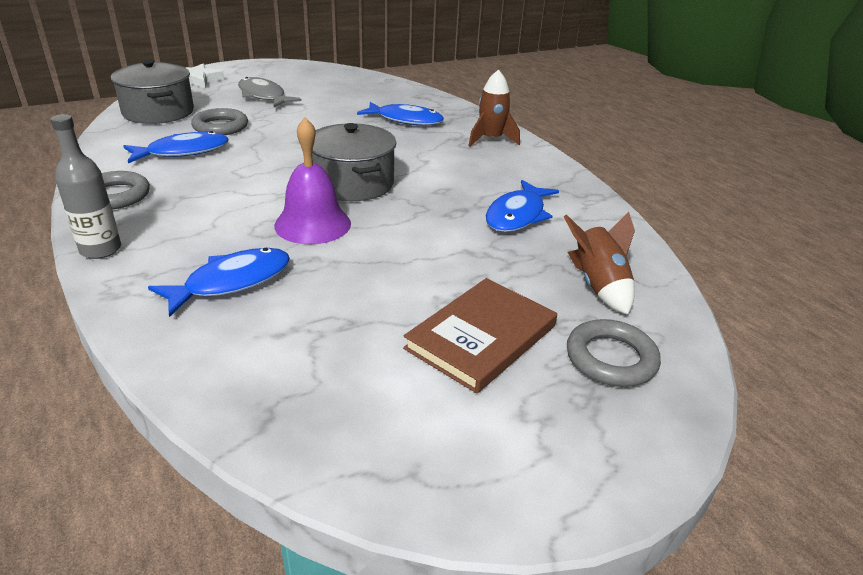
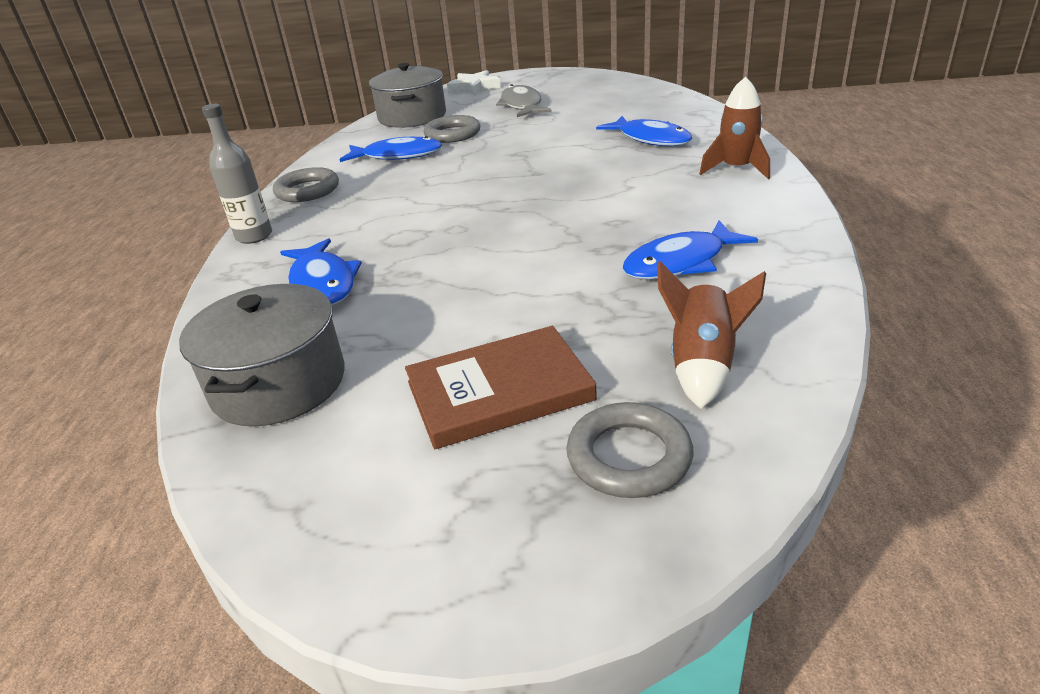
camera: 35 degrees right, 0 degrees up
(232, 282) = (323, 283): blue fish -> blue fish turned 75 degrees clockwise
(312, 224) = (445, 239): purple bell -> none
(352, 183) = (524, 203): grey pot -> grey pot (278, 384)

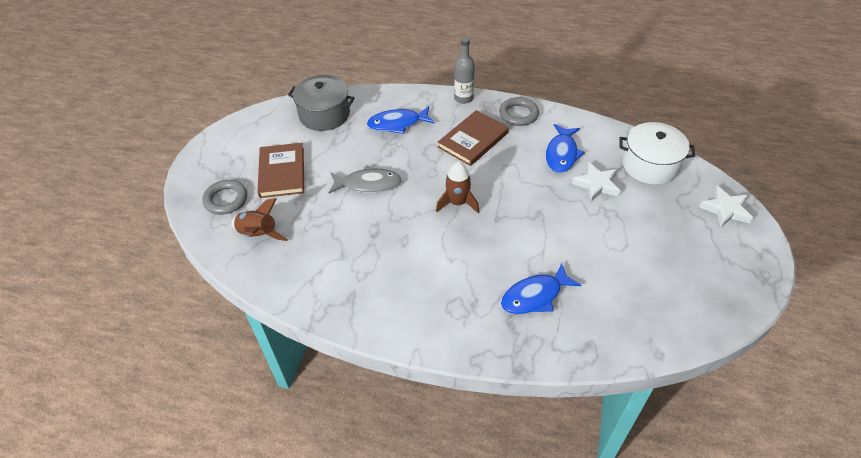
camera: 100 degrees right, 15 degrees up
(370, 211) = (473, 140): none -> brown book
(412, 117) = (650, 165): grey pot -> white pot
(452, 134) = (596, 184): grey ring -> white star
(522, 105) = (656, 234): grey fish -> grey fish (368, 184)
(680, 262) = (342, 254): blue fish -> none
(736, 169) = (451, 326): brown rocket -> brown rocket (457, 203)

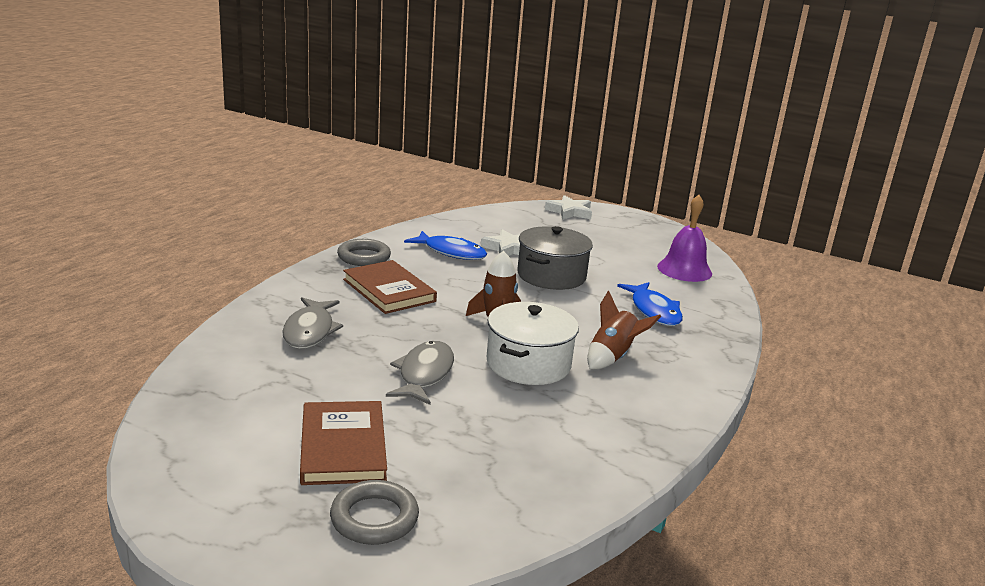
camera: 80 degrees left, 25 degrees down
(258, 234) = (482, 488): brown rocket -> brown rocket (612, 357)
(282, 172) = (343, 446): brown book -> brown book turned 75 degrees clockwise
(324, 114) = (226, 385): grey pot -> grey pot (551, 276)
(397, 124) = (310, 331): blue fish -> grey fish
(463, 98) = (299, 279): grey bottle -> none
(647, 314) = (684, 270): none -> purple bell
(650, 165) = (495, 222): white pot -> white pot (528, 364)

